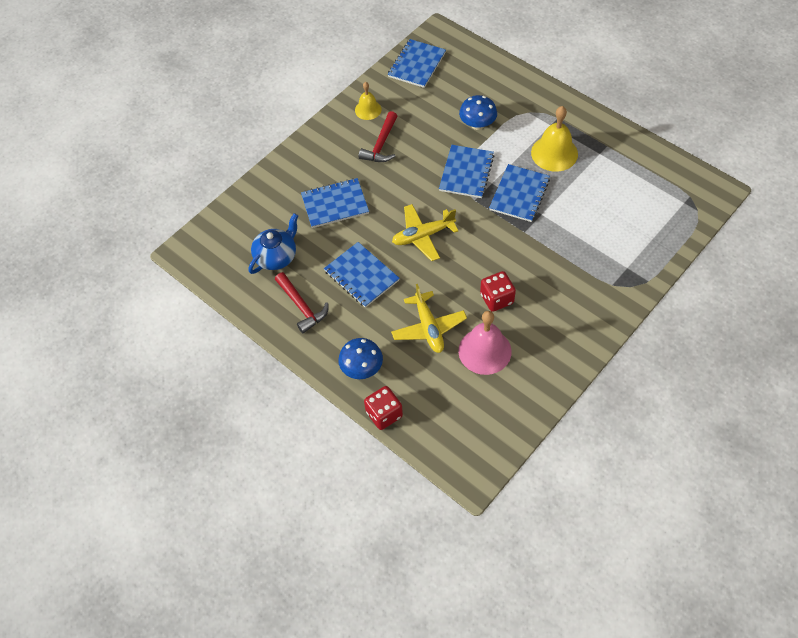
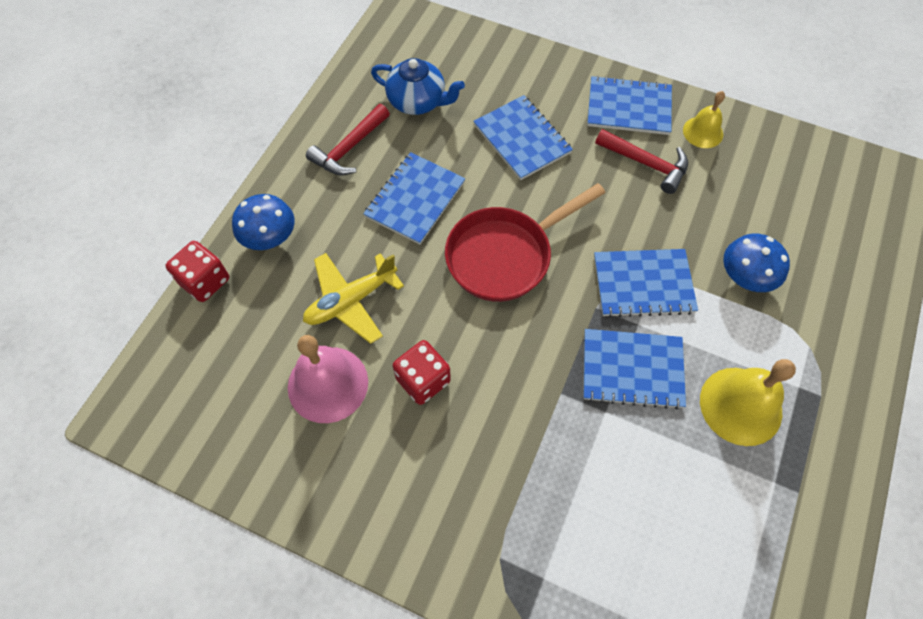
camera: 70 degrees right, 5 degrees up
(381, 145) = (646, 164): red hammer -> red hammer turned 150 degrees counterclockwise
(417, 65) = (821, 169): blue notebook -> blue notebook (629, 107)
(423, 236) = (505, 255): yellow plane -> red pan

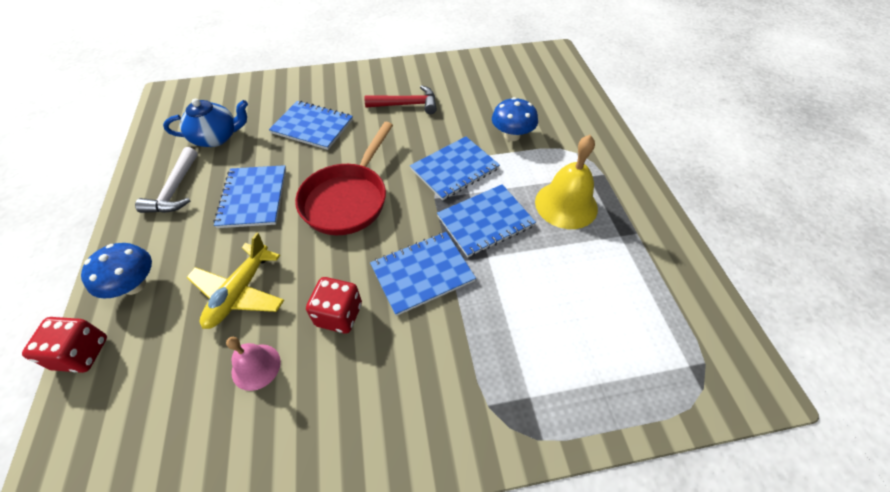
camera: 35 degrees left, 10 degrees down
(328, 384) = (256, 366): pink bell -> pink bell, size x0.60
(349, 148) = (175, 190): red hammer -> white hammer
(629, 107) = (373, 81): blue notebook -> blue notebook (422, 273)
(703, 132) = (429, 75): yellow bell -> none

